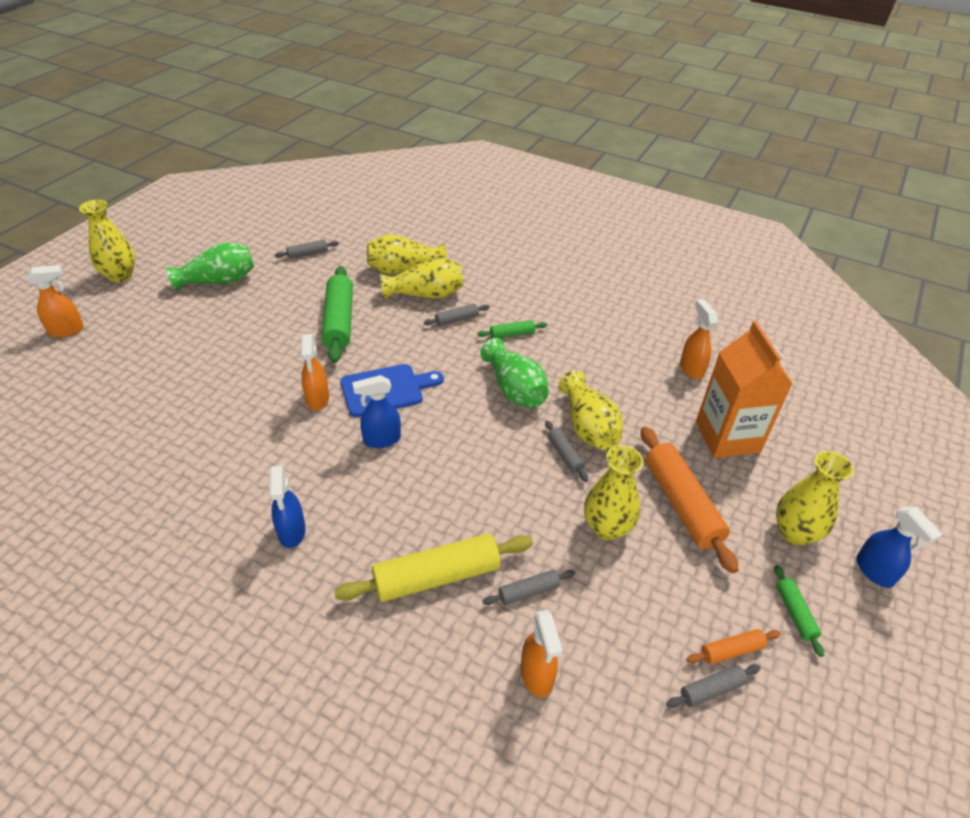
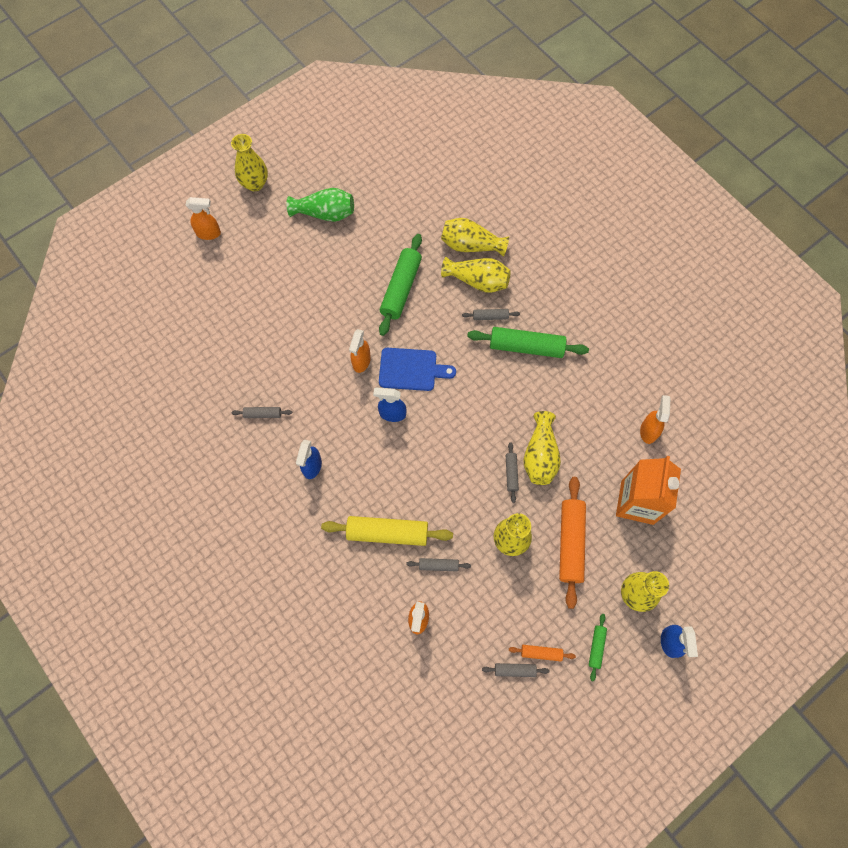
camera: 25 degrees right, 25 degrees up
(308, 254) = (401, 202): grey rolling pin -> grey rolling pin (263, 414)
(512, 334) = (526, 347): green rolling pin -> green rolling pin, size x2.06
(514, 389) = (503, 402): green vase -> none

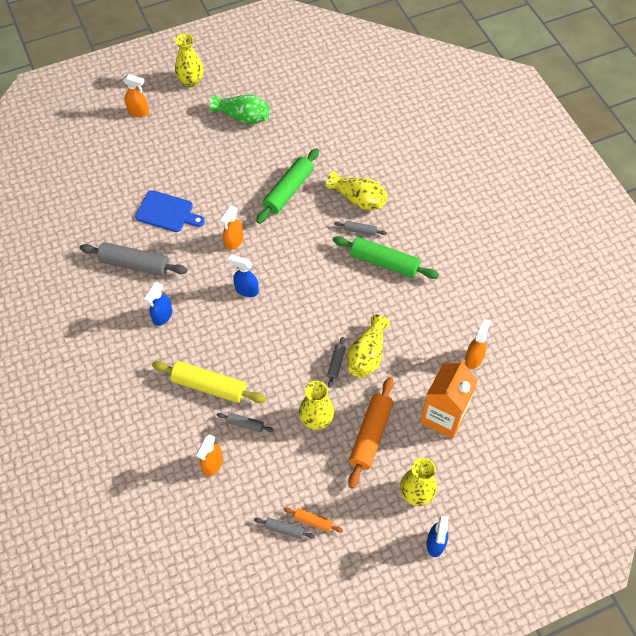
camera: 15 degrees right, 10 degrees down
(263, 414) = (134, 264): grey rolling pin -> grey rolling pin, size x2.06
(411, 369) = (275, 258): blue cutting board -> blue cutting board (167, 212)
(471, 245) = (362, 169): yellow vase -> none
(596, 647) = (365, 529): green rolling pin -> none

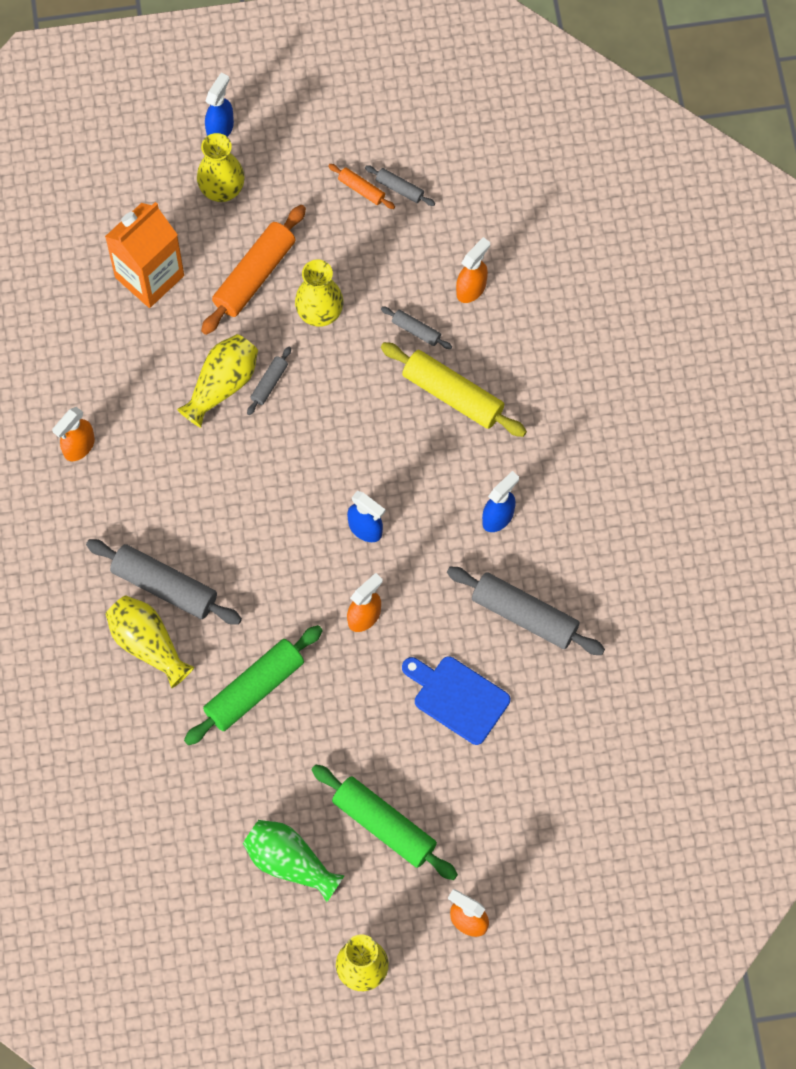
camera: 165 degrees left, 10 degrees up
(360, 231) = (165, 586): grey rolling pin -> grey rolling pin, size x2.06
(384, 263) = (147, 522): green rolling pin -> green rolling pin (384, 825)
(474, 358) = (76, 344): orange spray bottle -> orange spray bottle (78, 447)

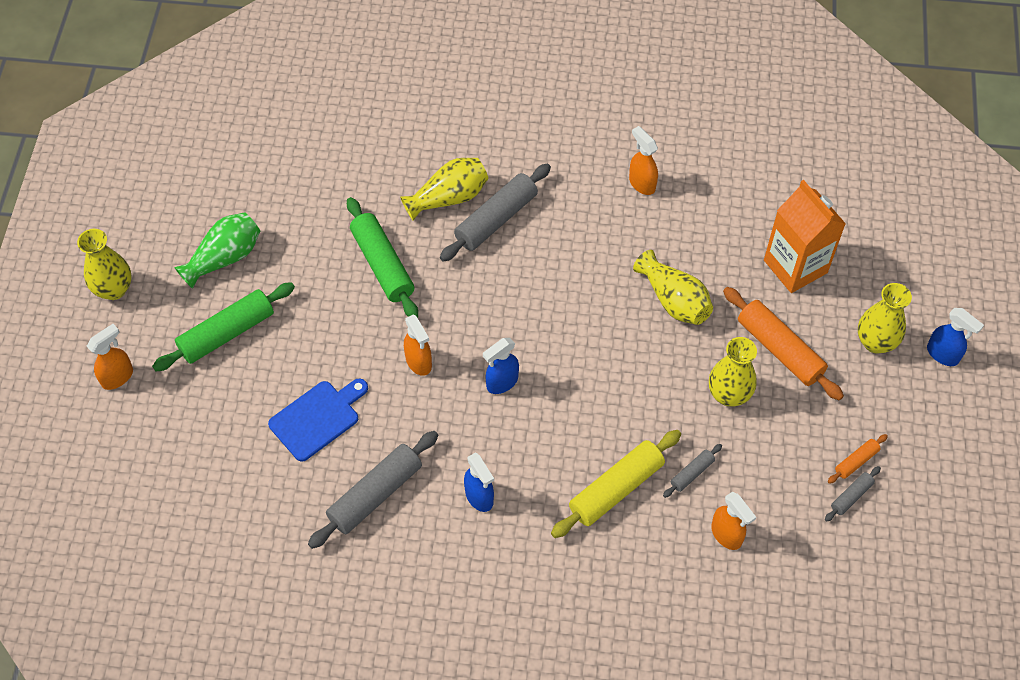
camera: 105 degrees right, 10 degrees down
(269, 383) = (666, 337): grey rolling pin -> none

